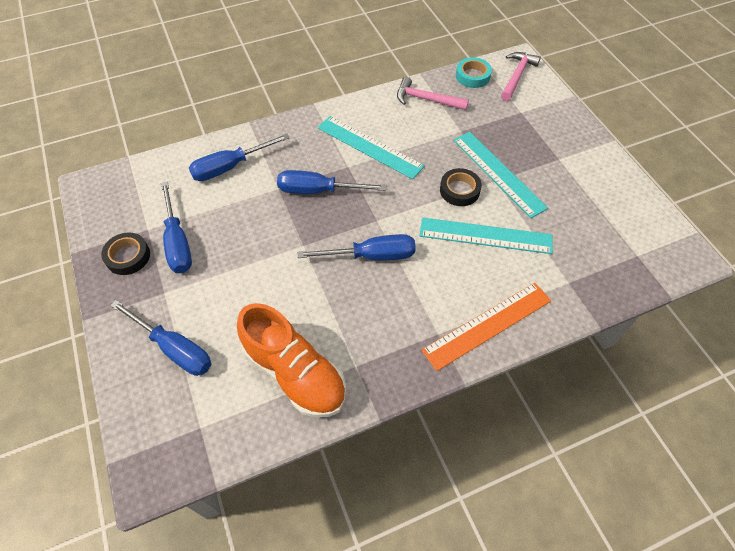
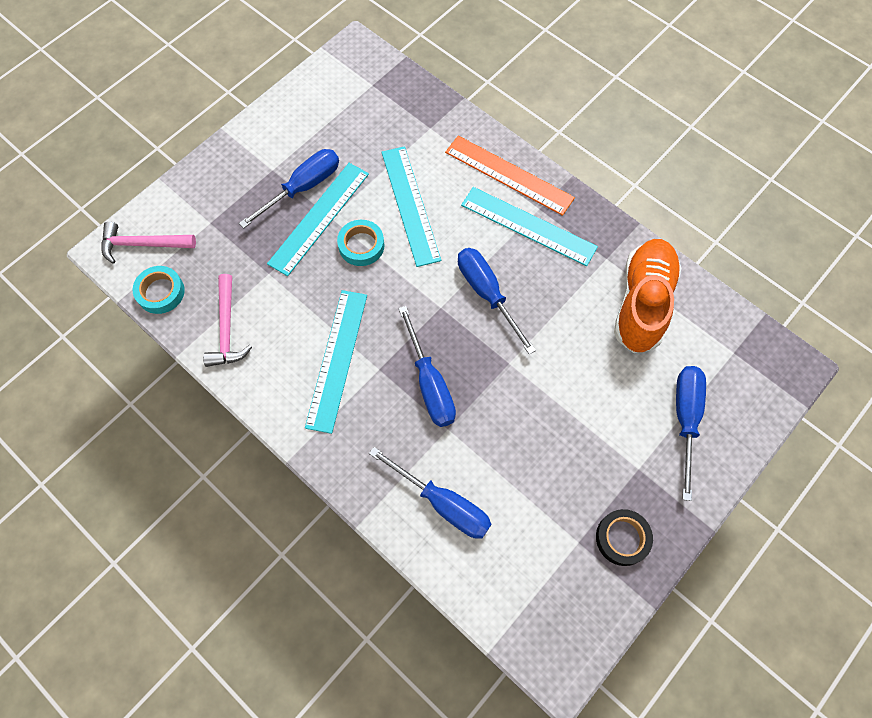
camera: 115 degrees left, 10 degrees up
(178, 242) = (575, 495): blue screwdriver -> blue screwdriver (303, 188)
(423, 316) = (528, 226): none -> turquoise ruler
(459, 190) = (361, 245): black tape -> turquoise tape

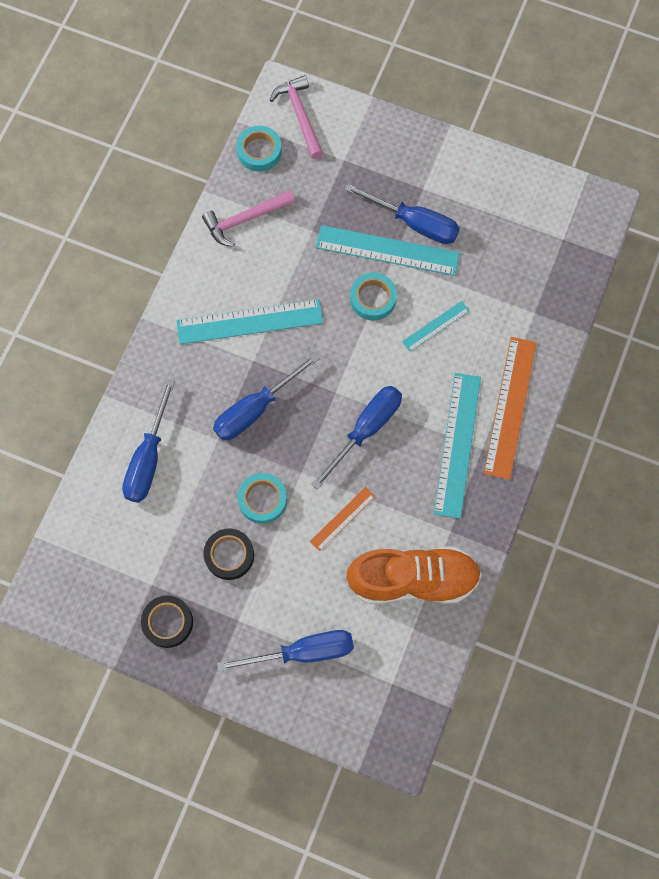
camera: 70 degrees right, 5 degrees up
(410, 205) = (435, 326): turquoise ruler -> turquoise ruler, size x0.52
(524, 407) = (262, 499): none -> turquoise tape
(566, 342) = (342, 519): none -> orange ruler
(570, 456) = (229, 555): none -> black tape

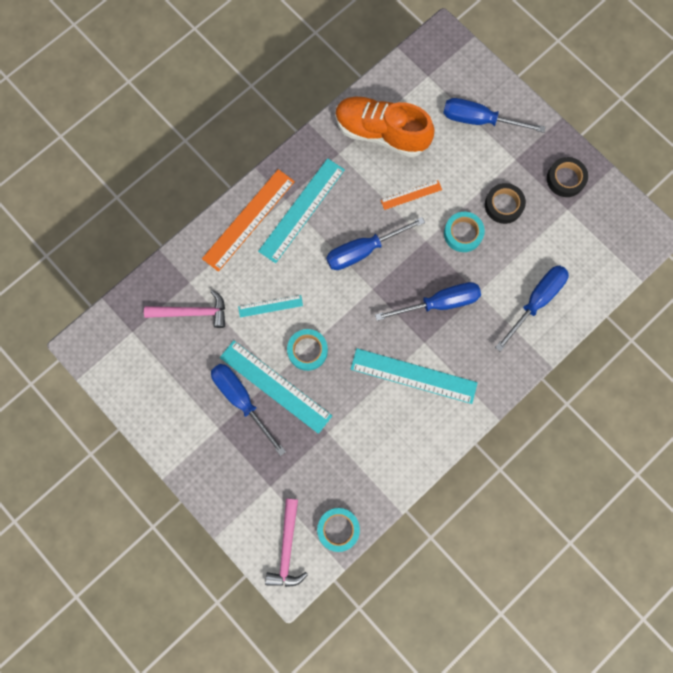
camera: 155 degrees left, 5 degrees up
(245, 219) = (379, 469): pink hammer -> pink hammer (192, 312)

